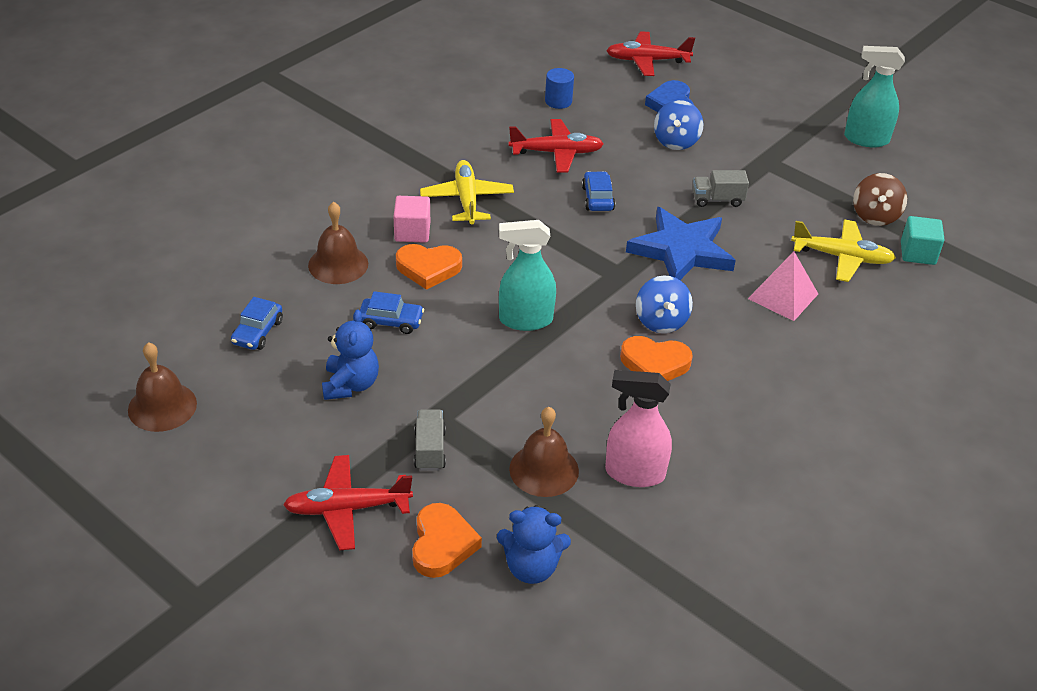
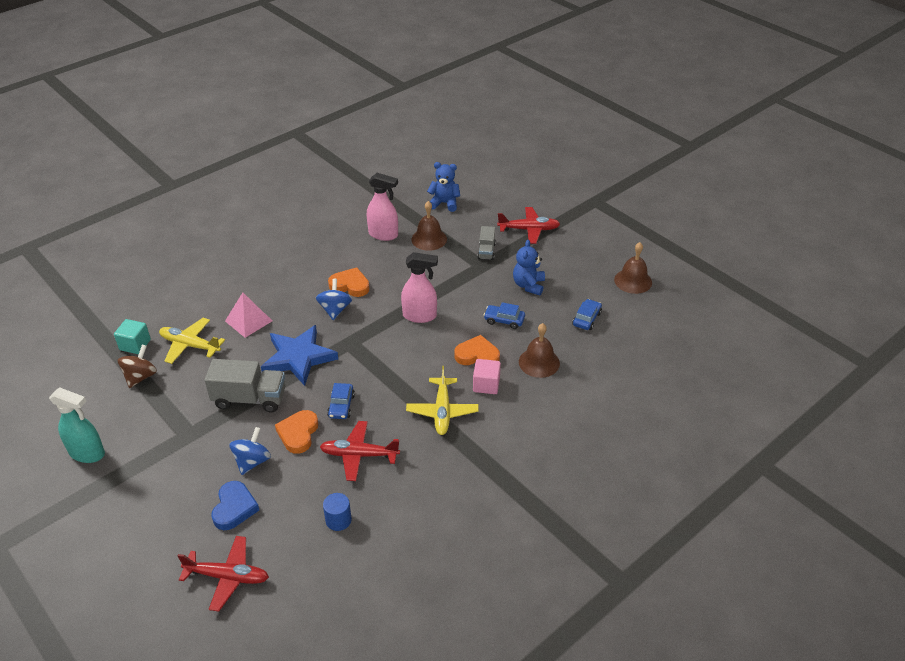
camera: 170 degrees left, 0 degrees up
(442, 544) = (484, 214): orange heart -> orange heart (298, 433)
(525, 320) = (420, 316): turquoise spray bottle -> pink spray bottle
(717, 200) = (250, 399): grey truck -> grey truck, size x1.80

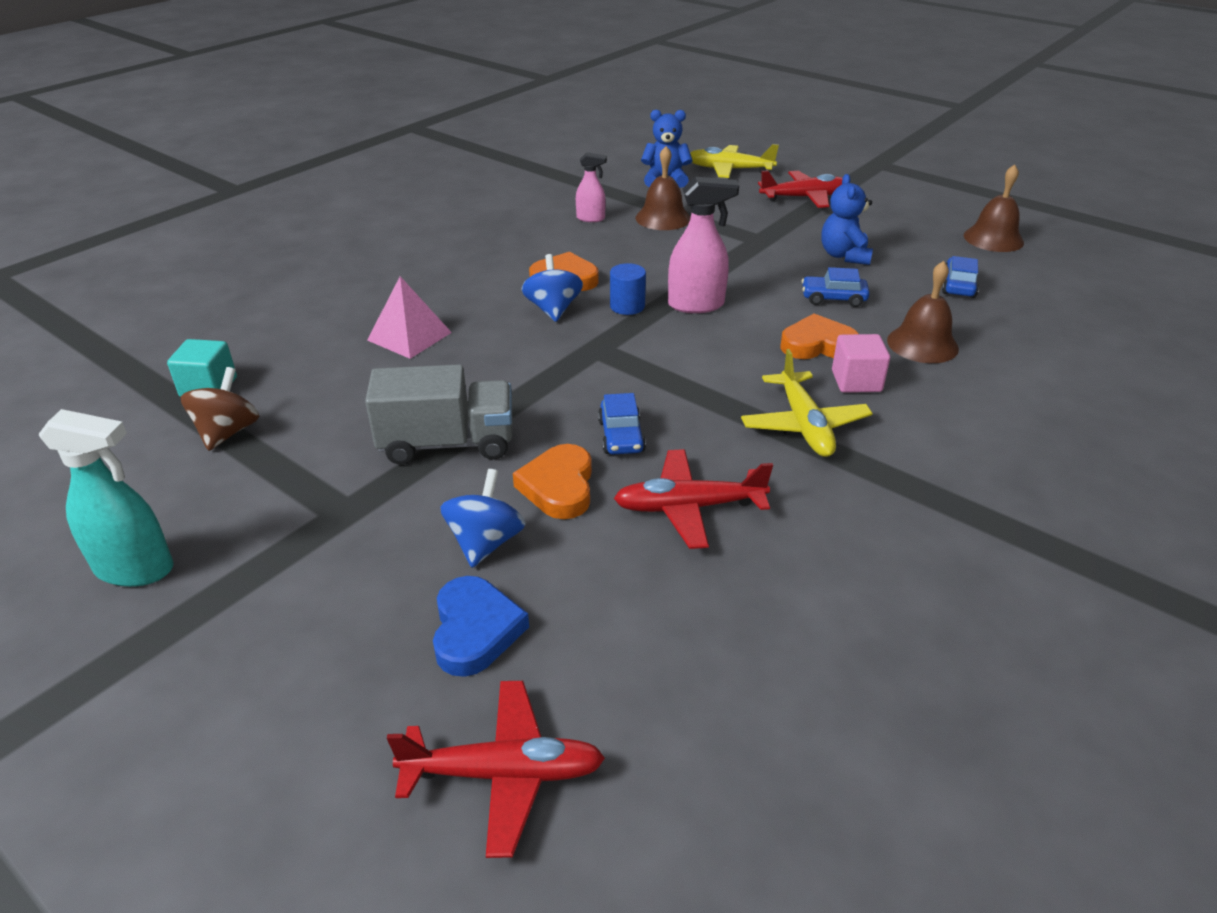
camera: 10 degrees left, 5 degrees down
(190, 345) = (312, 378): yellow plane -> yellow plane (729, 170)
(298, 357) = (515, 376): blue star -> none
(338, 520) = (700, 624): blue cylinder -> blue cylinder (627, 306)
(383, 235) = (591, 218): pink spray bottle -> pink spray bottle, size x0.60
(486, 251) = (757, 224): grey truck -> none

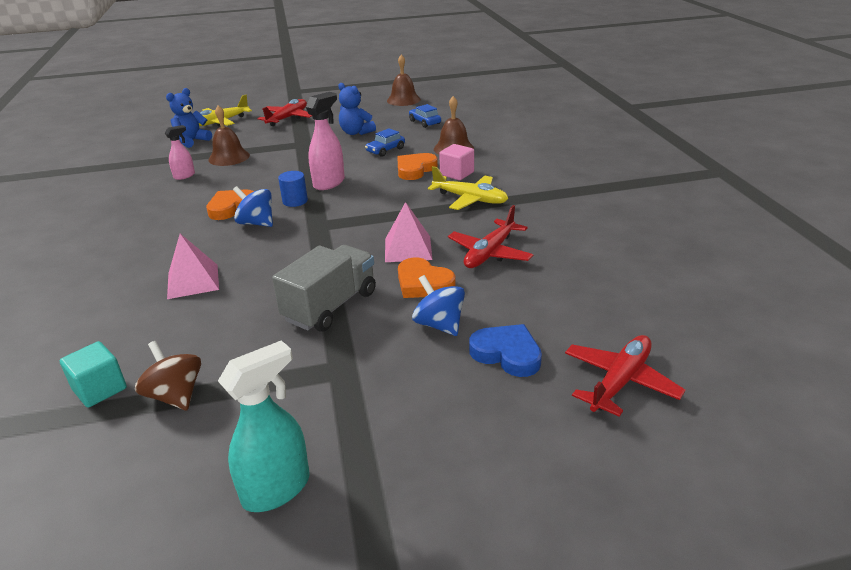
camera: 50 degrees left, 5 degrees down
(621, 436) = (408, 249): blue car -> pink pyramid

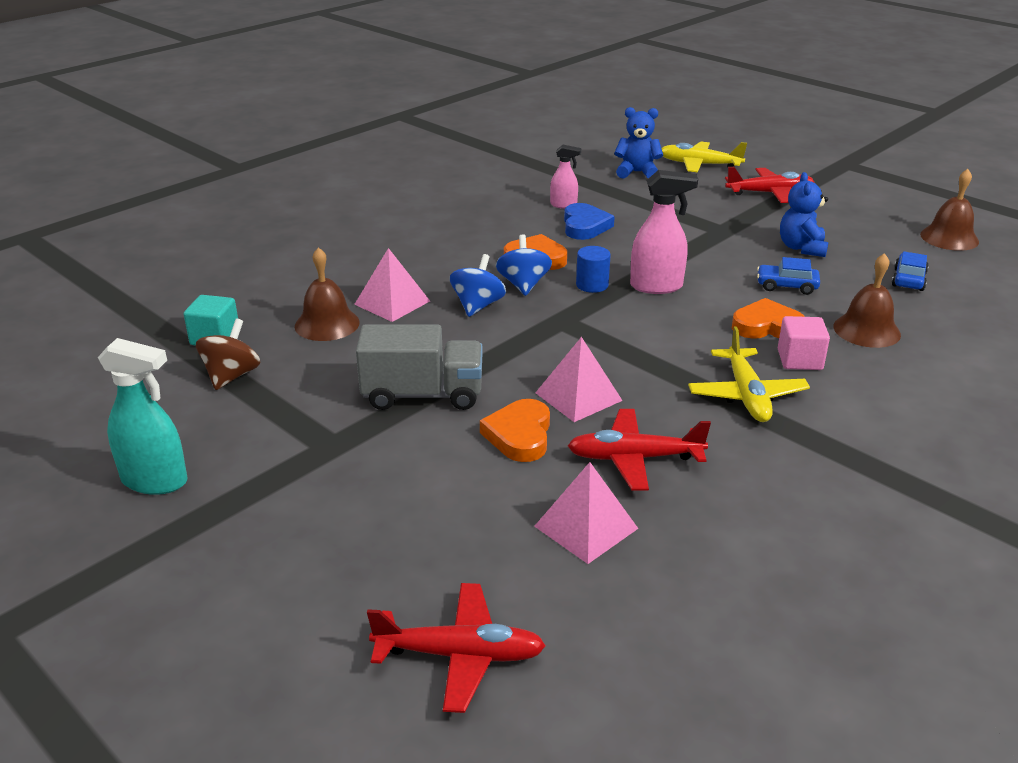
camera: 55 degrees right, 0 degrees up
(229, 157) = (631, 207): brown bell -> brown bell (327, 324)
(439, 325) = (453, 477): blue spinning top -> blue spinning top (478, 306)
(507, 354) = (441, 545): blue heart -> blue heart (585, 226)
(538, 292) = (586, 527): none -> pink pyramid

